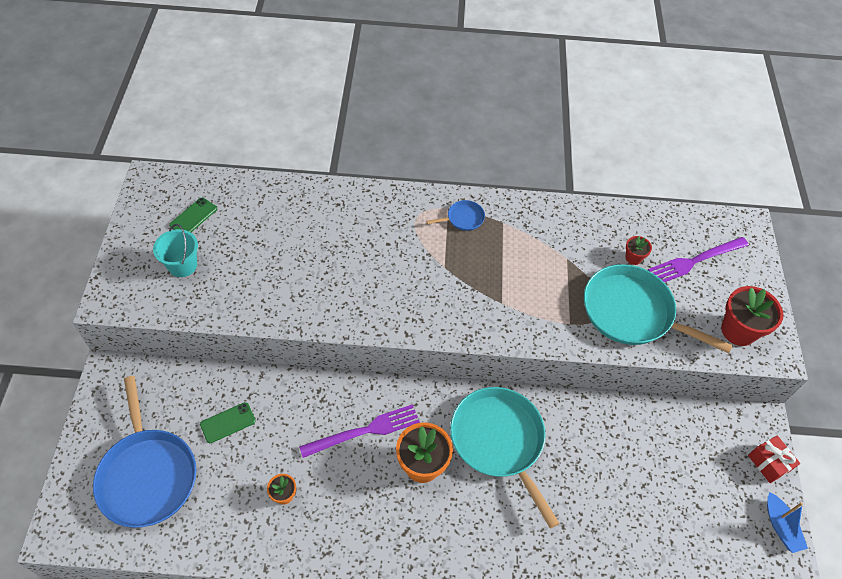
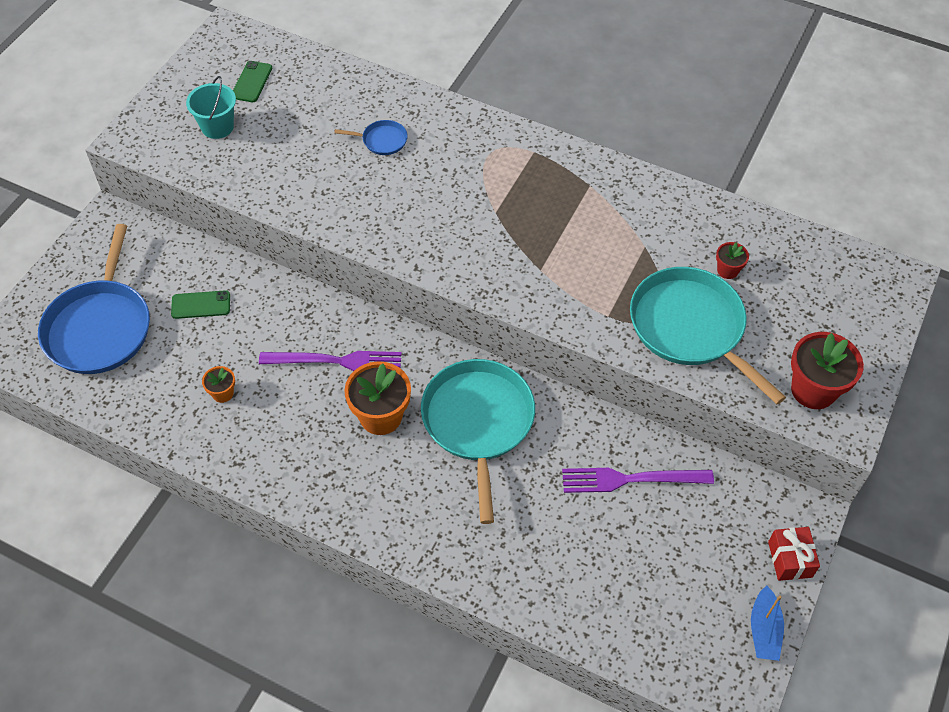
camera: 25 degrees right, 0 degrees up
(193, 217) = (252, 82): green phone -> green phone turned 45 degrees counterclockwise
(463, 218) = (545, 167): blue pan -> blue pan (382, 140)
(695, 260) = (805, 297): purple fork -> purple fork (631, 479)

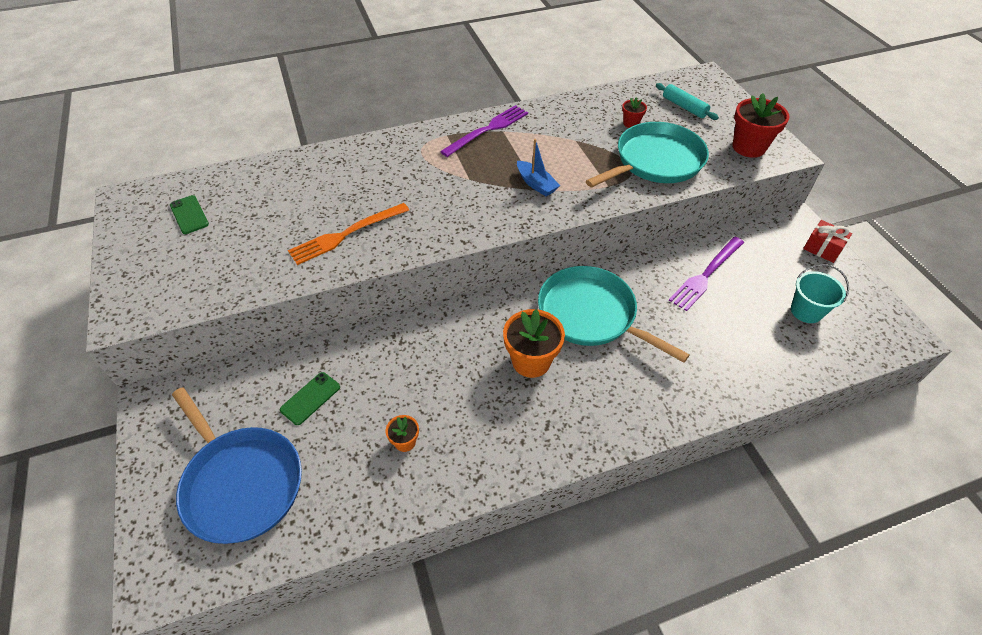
camera: 45 degrees left, 5 degrees down
(217, 127) = (196, 259): turquoise bucket -> turquoise bucket (806, 311)
(336, 361) = (458, 353): purple fork -> purple fork (487, 130)
(338, 188) = (346, 234): none -> orange fork
(382, 140) = (339, 188): blue pan -> none
(690, 328) = (655, 161): turquoise pan -> turquoise pan turned 135 degrees clockwise
(764, 630) = (863, 291): blue boat -> blue boat (536, 184)
(814, 295) = (684, 107): none -> turquoise rolling pin

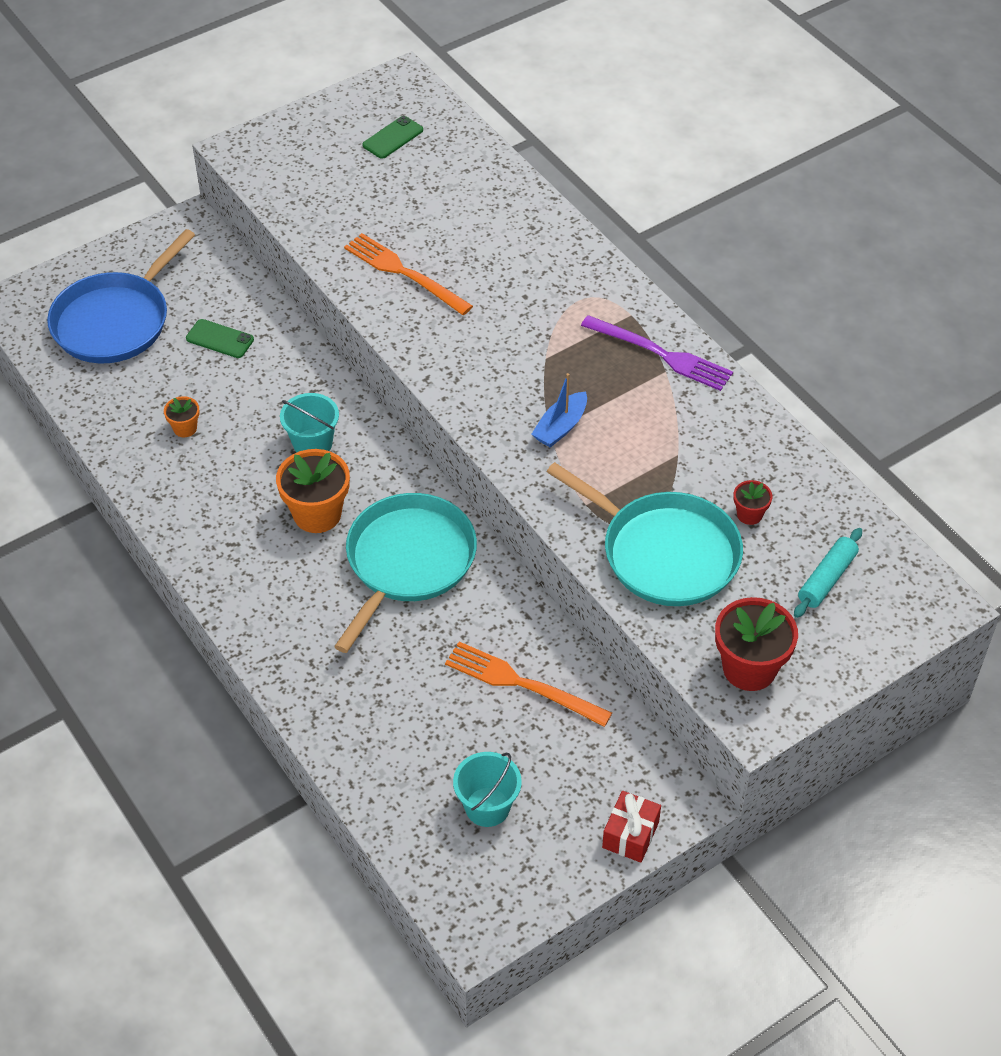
camera: 75 degrees right, 0 degrees up
(457, 352) = (312, 444): none -> turquoise bucket
(706, 274) = (522, 684): purple fork -> orange fork

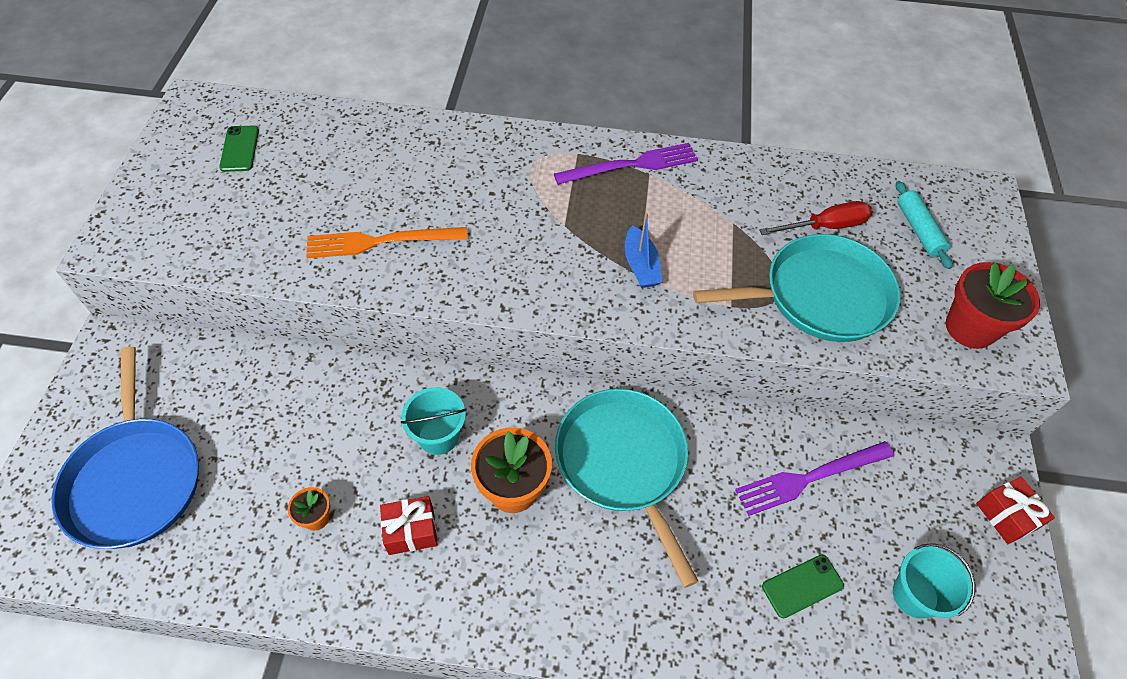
camera: 50 degrees left, 5 degrees up
(220, 339) = (255, 416): green phone -> green phone (802, 586)
(227, 483) = (411, 531): none -> red gift
(522, 684) = (810, 477): orange fork -> purple fork
(749, 514) = (825, 226): red flower pot -> red screwdriver

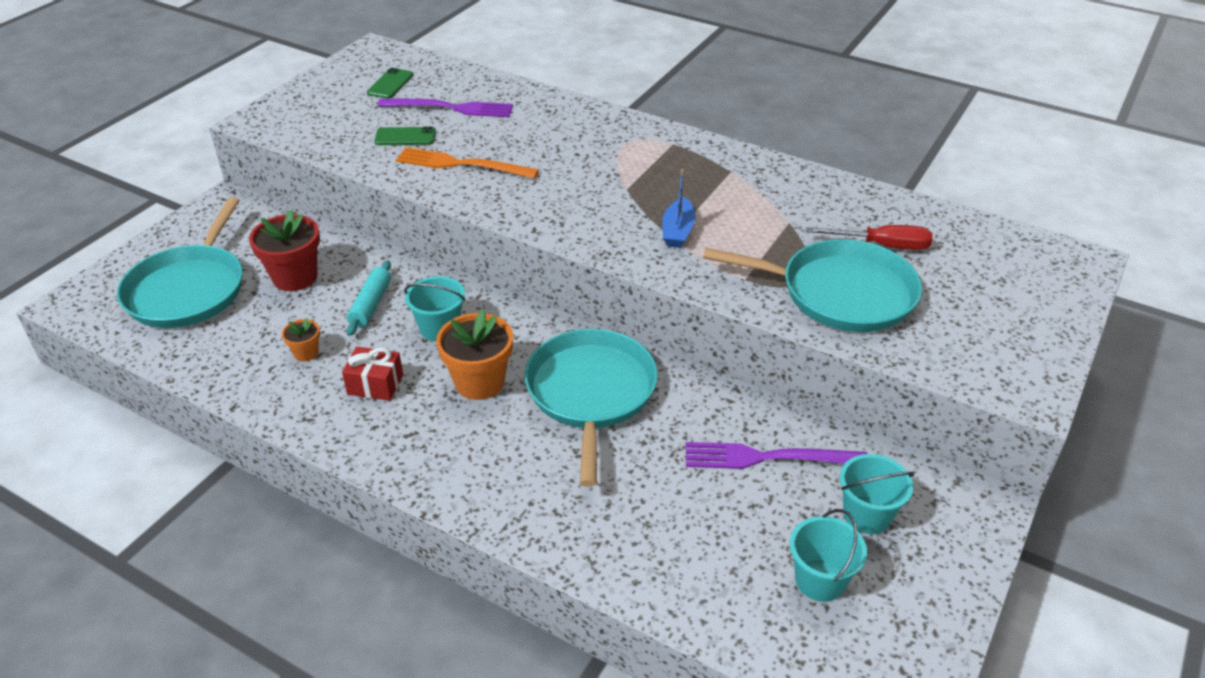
camera: 25 degrees right, 15 degrees down
(135, 479) = (189, 289): blue pan -> turquoise pan
(631, 165) = (717, 162): purple fork -> purple fork (450, 108)
(802, 586) = (705, 535): green phone -> green phone (405, 137)
(916, 509) = (867, 515): none -> turquoise bucket
(918, 230) = (983, 270): turquoise rolling pin -> turquoise rolling pin (370, 304)
(970, 328) = (987, 356): red flower pot -> red flower pot (295, 277)
(1006, 516) = (966, 552): red gift -> none

